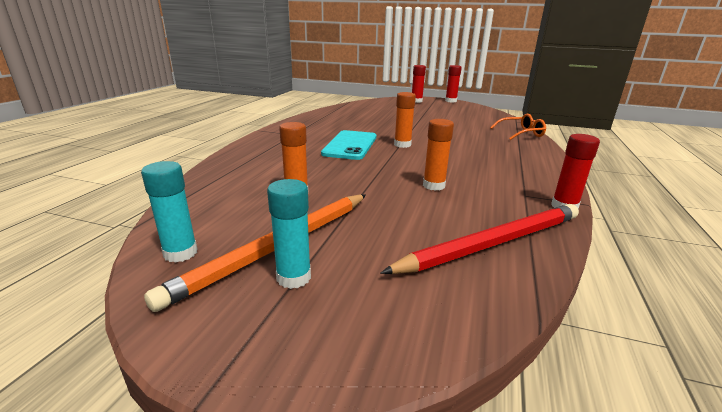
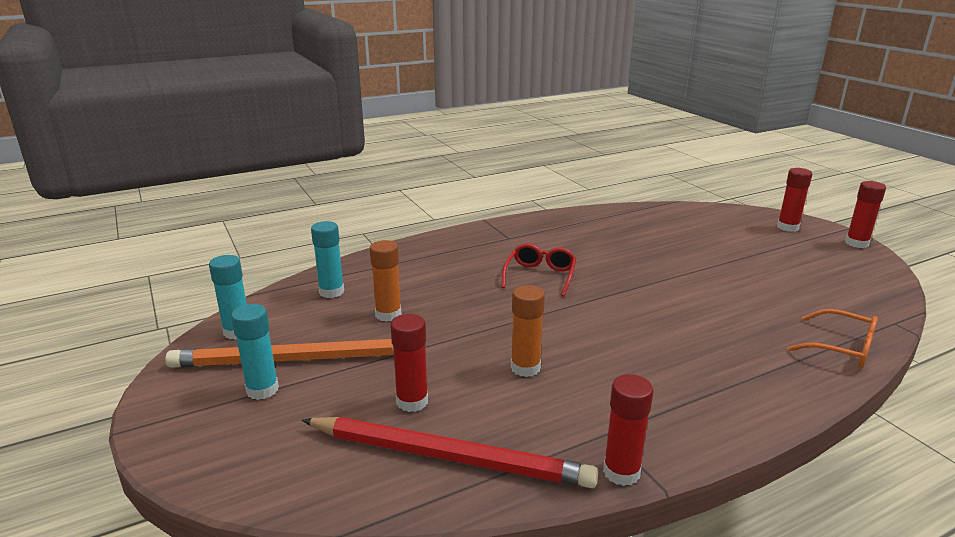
camera: 45 degrees right, 0 degrees up
(221, 196) = (331, 292): none -> turquoise glue stick
(350, 145) = (540, 276): turquoise phone -> red glasses
(402, 145) = (604, 298): orange glue stick -> none
(414, 228) = (412, 401): none -> red glue stick

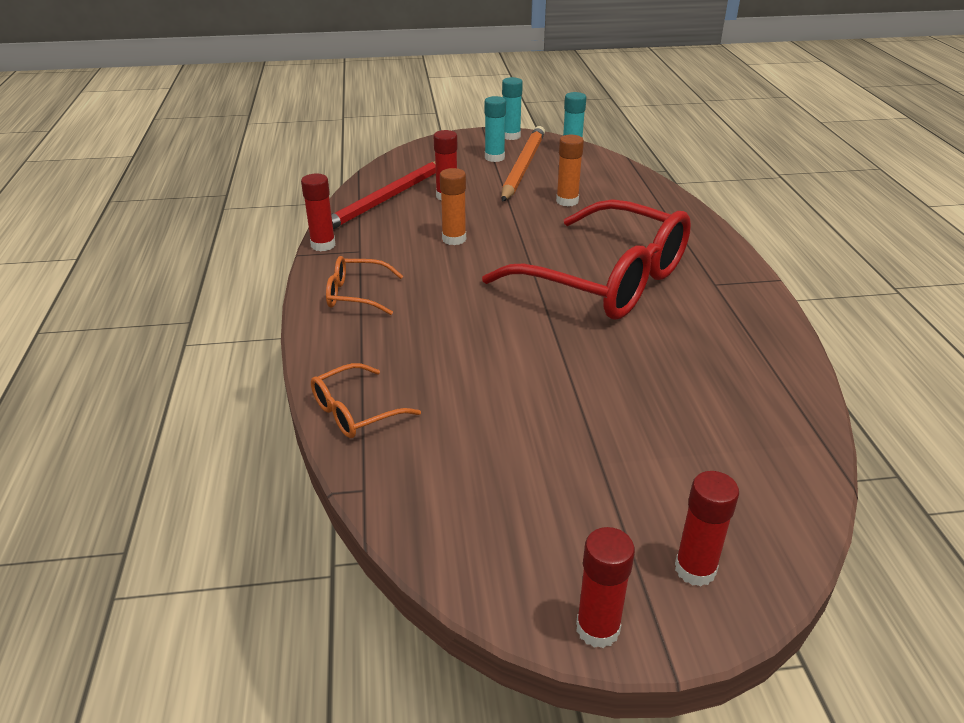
camera: 110 degrees right, 10 degrees up
(331, 292) = (618, 184): turquoise glue stick -> turquoise glue stick (511, 136)
(540, 276) = (606, 280): red glasses -> red glasses, size x2.35
(696, 402) = (356, 294): none -> orange glasses

